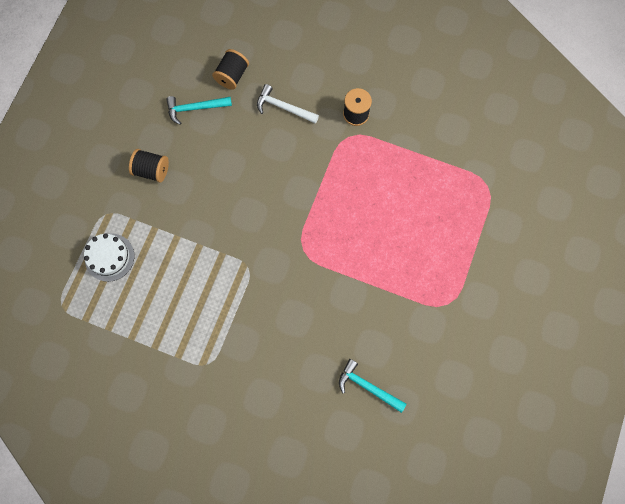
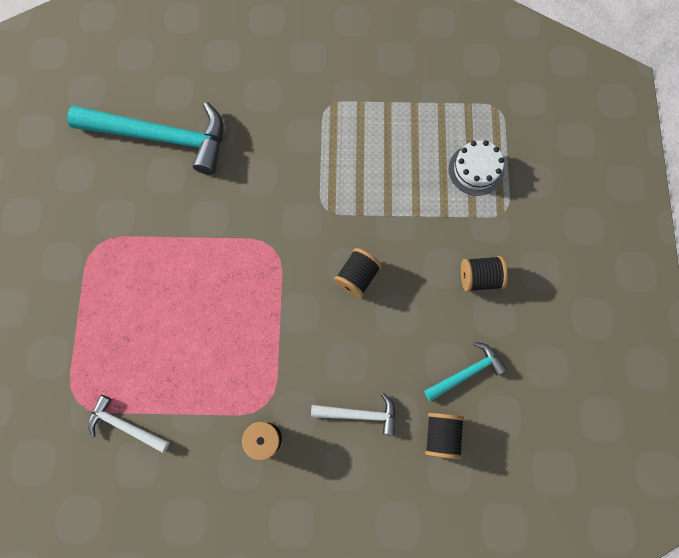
camera: 160 degrees right, 0 degrees up
(245, 203) = (357, 277): none -> black spool
(367, 386) = (161, 137): turquoise hammer -> turquoise hammer, size x2.05
(454, 156) = (125, 425): none -> white hammer

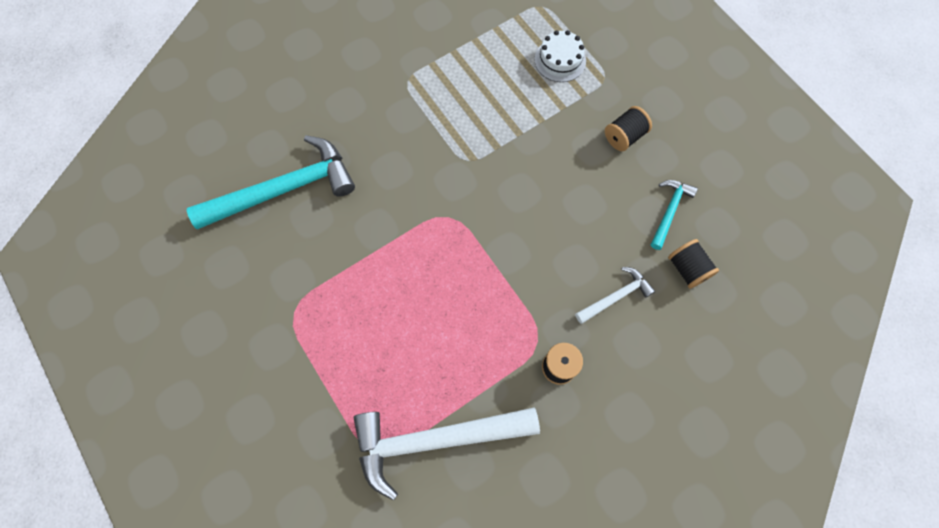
camera: 35 degrees left, 5 degrees down
(125, 425) = (435, 439): white hammer -> white hammer, size x2.05
(357, 277) = (532, 195): black spool -> none

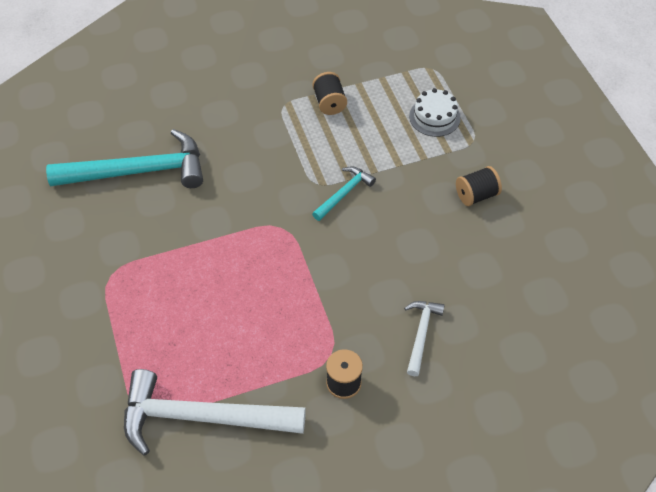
camera: 15 degrees right, 15 degrees down
(616, 296) = (421, 334): white hammer -> white hammer turned 60 degrees counterclockwise
(669, 211) = (500, 270): turquoise hammer -> turquoise hammer (344, 193)
(687, 269) = (502, 326): black spool -> black spool (329, 103)

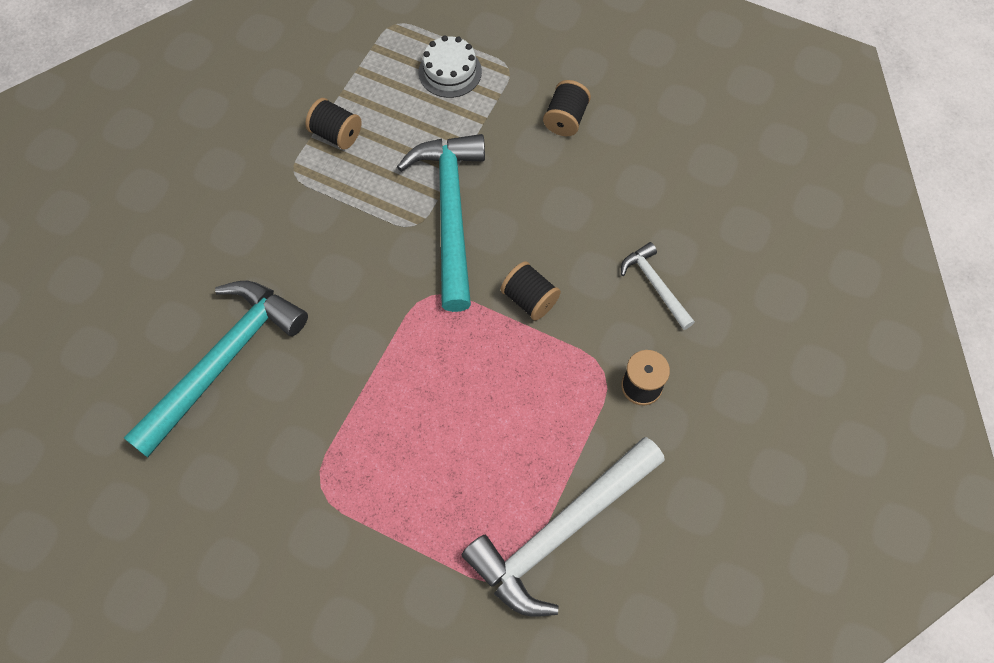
camera: 45 degrees left, 10 degrees up
(334, 277) = (529, 299): none -> black spool
(344, 193) = (451, 213): turquoise hammer -> turquoise hammer, size x2.05

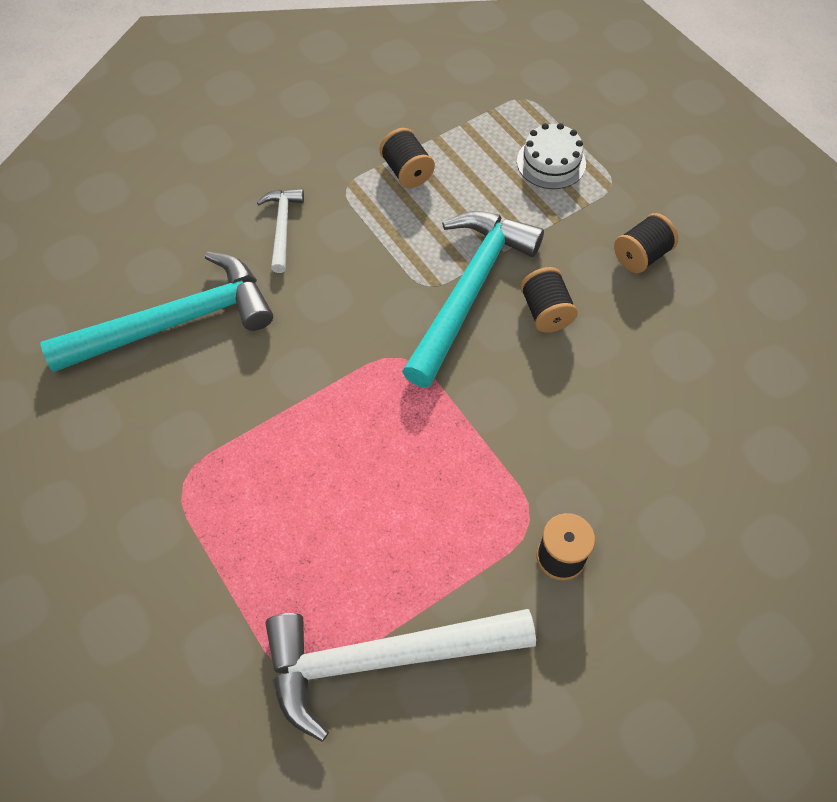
camera: 30 degrees right, 5 degrees down
(529, 299) = (496, 410): black spool -> black spool (546, 312)
(655, 285) = (638, 461): white hammer -> white hammer (282, 227)

